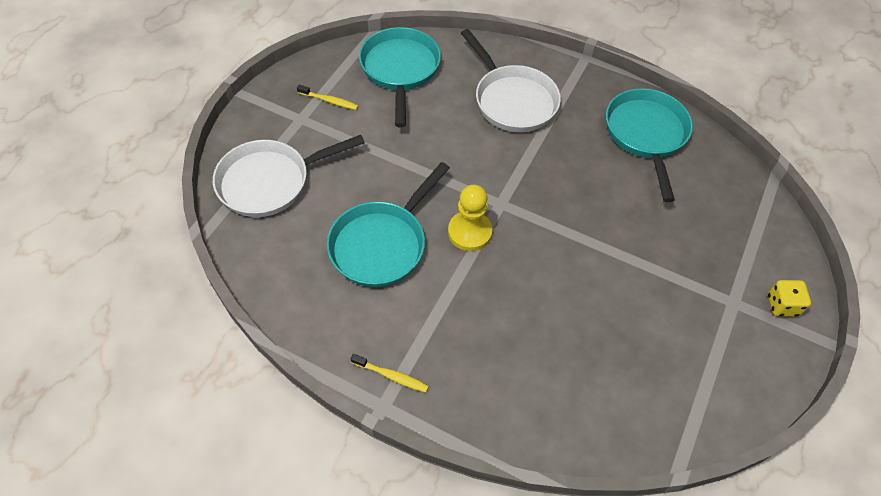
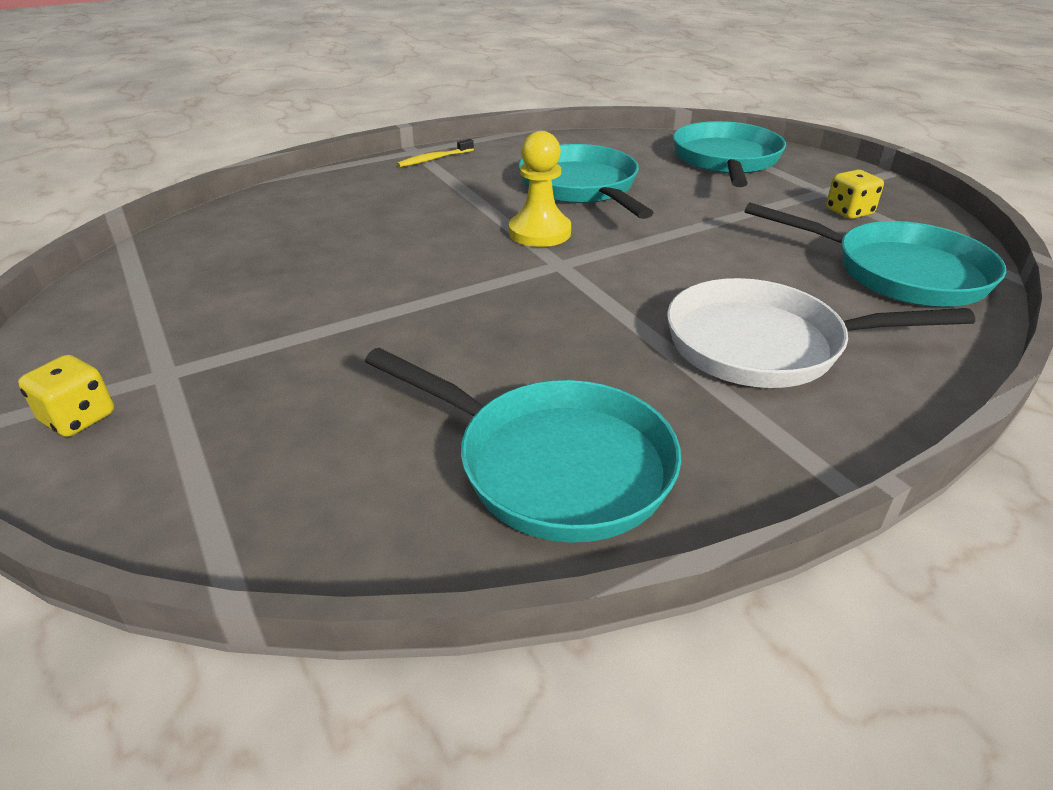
camera: 125 degrees right, 20 degrees down
(270, 181) = (726, 160): white pan -> turquoise pan
(329, 101) = (849, 212): yellow toothbrush -> yellow dice

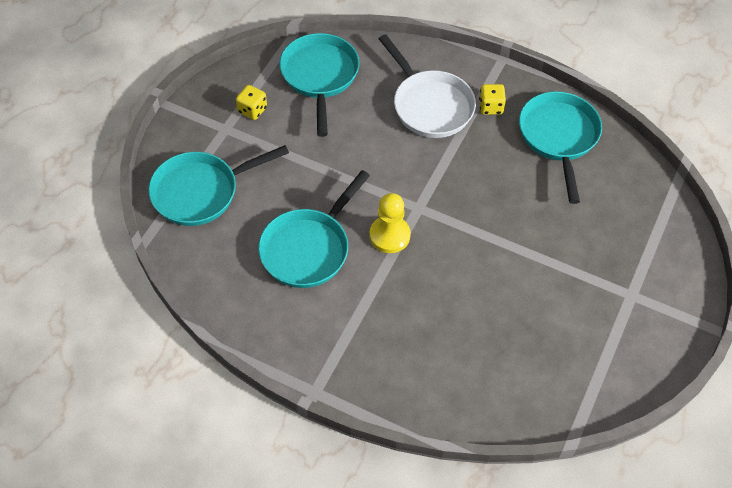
camera: 125 degrees left, 20 degrees up
(79, 418) = (675, 296): yellow dice -> yellow dice (490, 107)
(434, 159) = (321, 366): yellow toothbrush -> none

